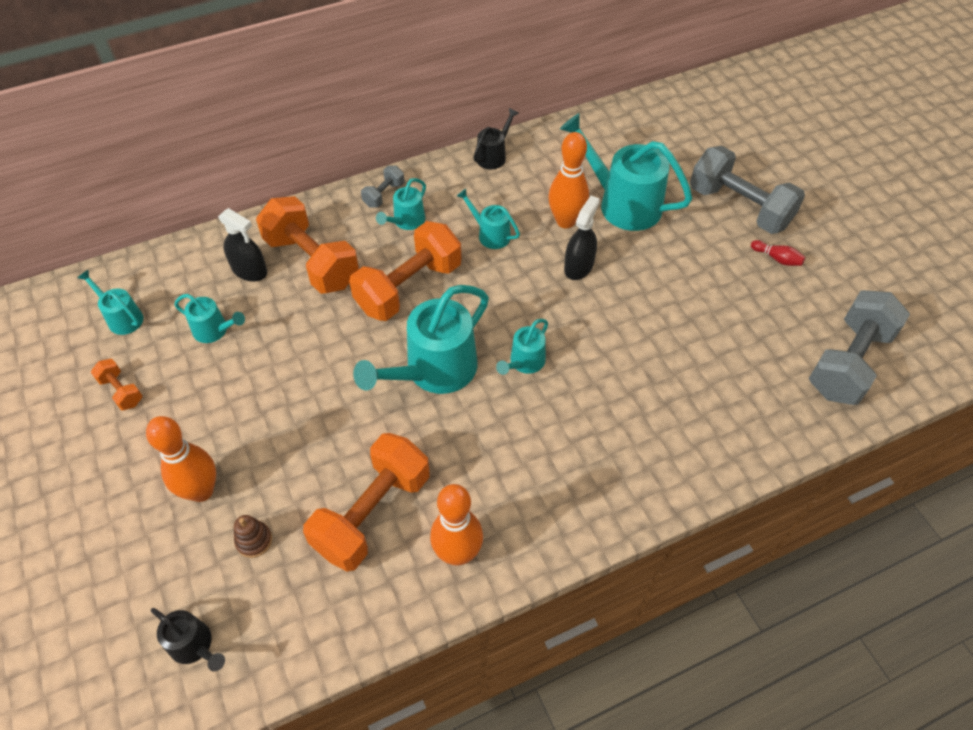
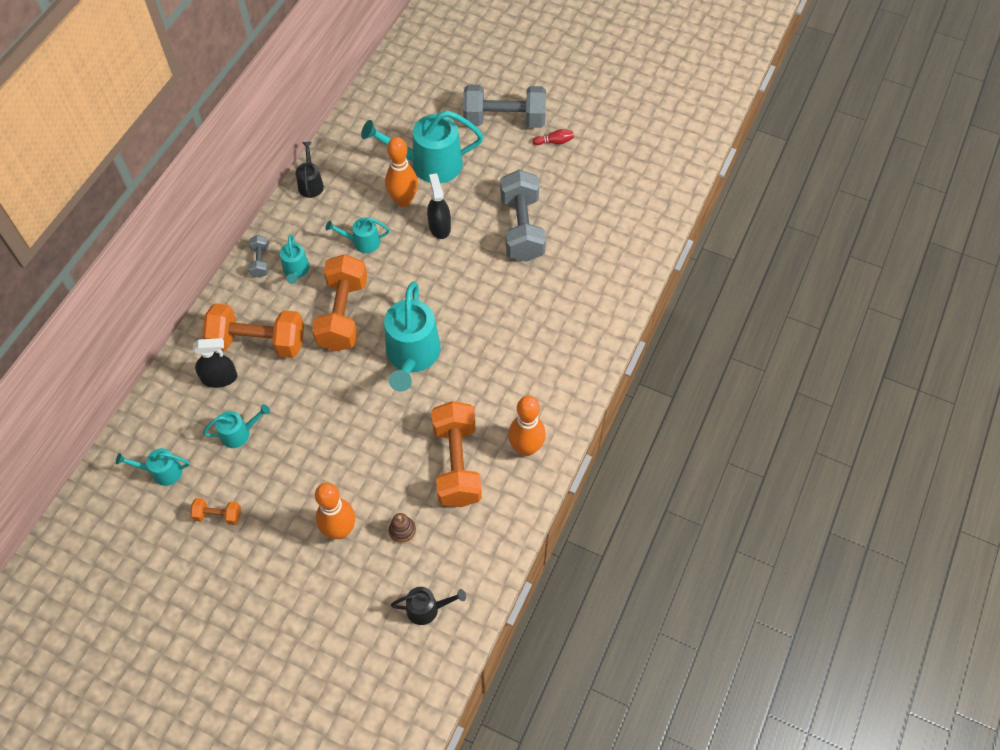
camera: 40 degrees left, 5 degrees up
(524, 363) = (462, 312): turquoise watering can -> none
(848, 362) = (644, 184): grey dumbbell -> grey dumbbell (522, 228)

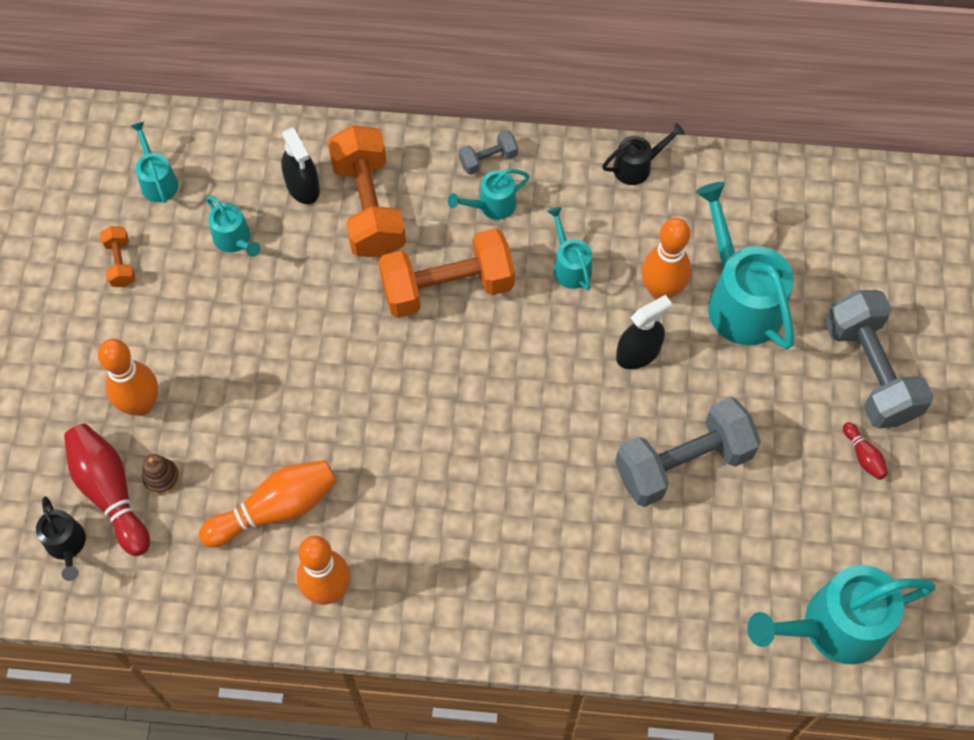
camera: 70 degrees right, 5 degrees up
(399, 568) = (110, 492): none -> red bowling pin
(412, 356) = (415, 395): turquoise watering can -> turquoise watering can (833, 627)
(457, 464) = (275, 509): orange dumbbell -> orange bowling pin

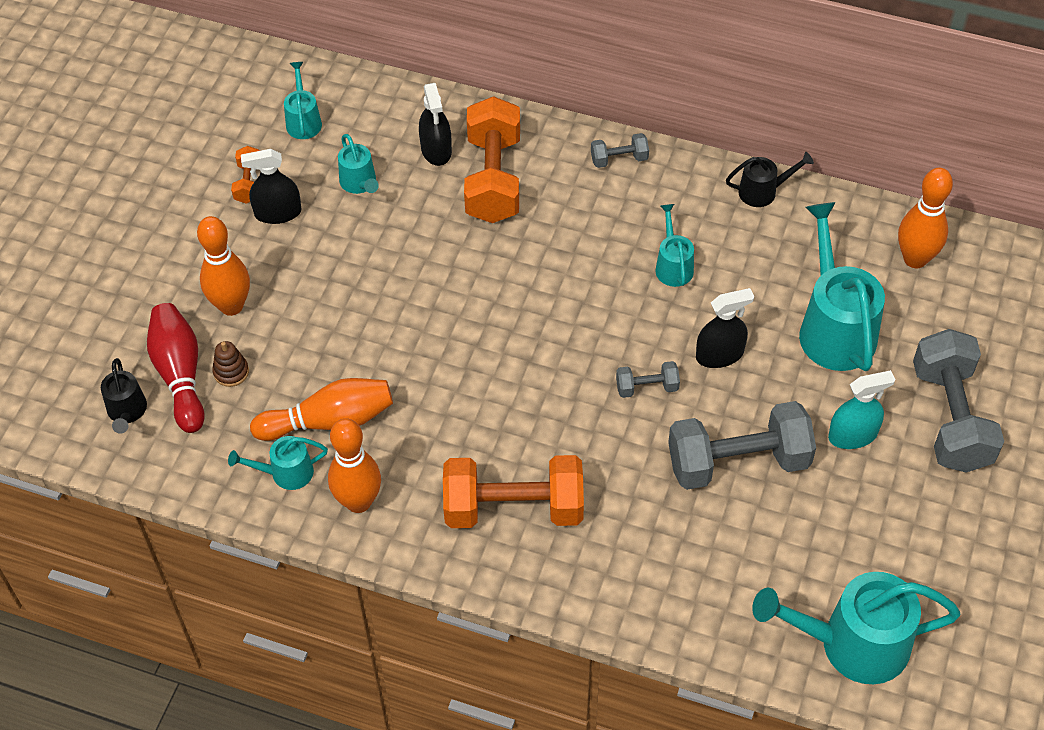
camera: 15 degrees right, 10 degrees down
(160, 290) = (278, 213): none -> black spray bottle
(447, 287) = (549, 261): orange dumbbell -> orange dumbbell (514, 508)
(491, 205) = (611, 199): turquoise watering can -> turquoise watering can (285, 473)
(577, 403) = (647, 387): none -> grey dumbbell
(661, 290) = (757, 304): orange bowling pin -> orange bowling pin (915, 259)
(783, 410) = (852, 435): none -> turquoise spray bottle
(863, 456) = (924, 493): red bowling pin -> none

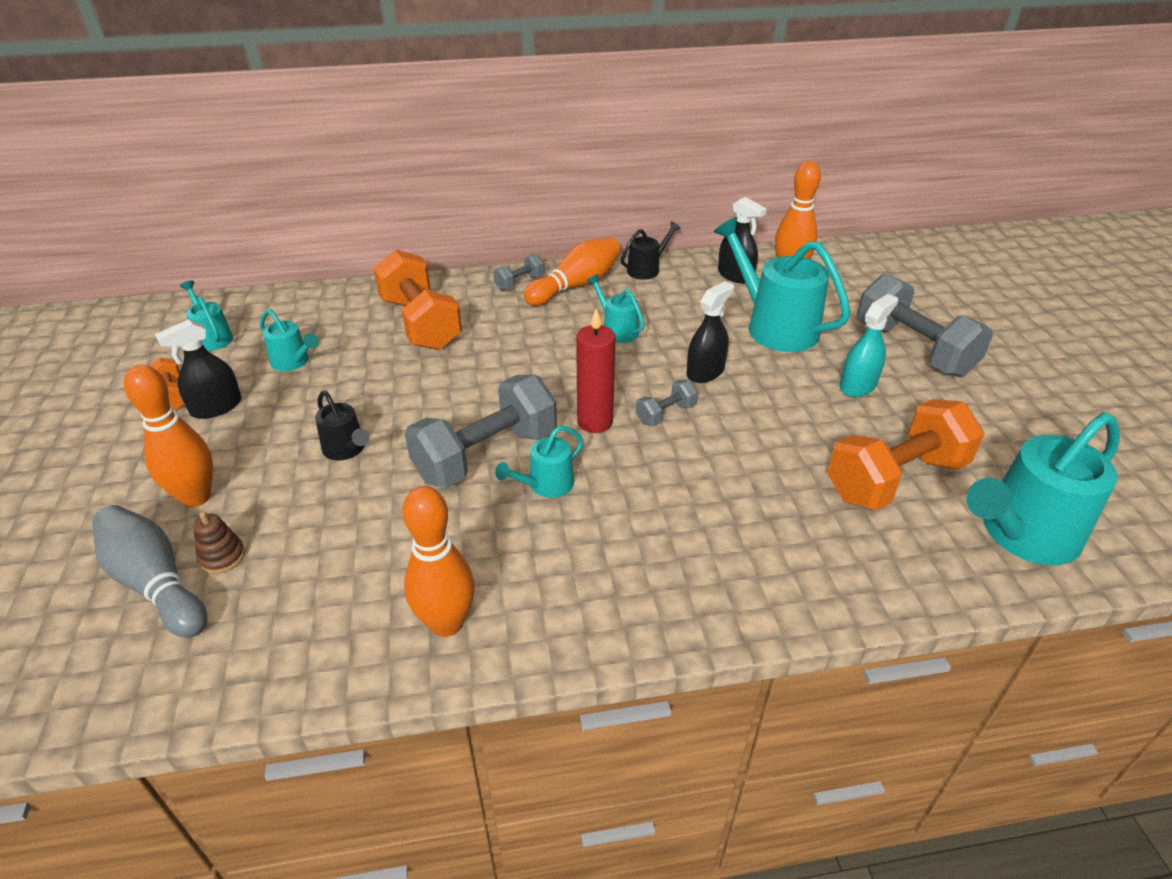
camera: 30 degrees left, 15 degrees down
(127, 412) = (93, 650): black watering can -> black watering can (346, 450)
(180, 375) = (156, 583): red bowling pin -> grey bowling pin
(285, 473) = (340, 631): turquoise watering can -> turquoise watering can (545, 485)
(329, 421) = (367, 558): orange bowling pin -> orange bowling pin (576, 286)
(436, 150) = (355, 320): black spray bottle -> black spray bottle (735, 275)
(514, 508) = (621, 557): orange dumbbell -> orange dumbbell (895, 479)
(579, 368) = (595, 422): none -> red candle
(738, 462) = (790, 437): grey dumbbell -> grey dumbbell (486, 455)

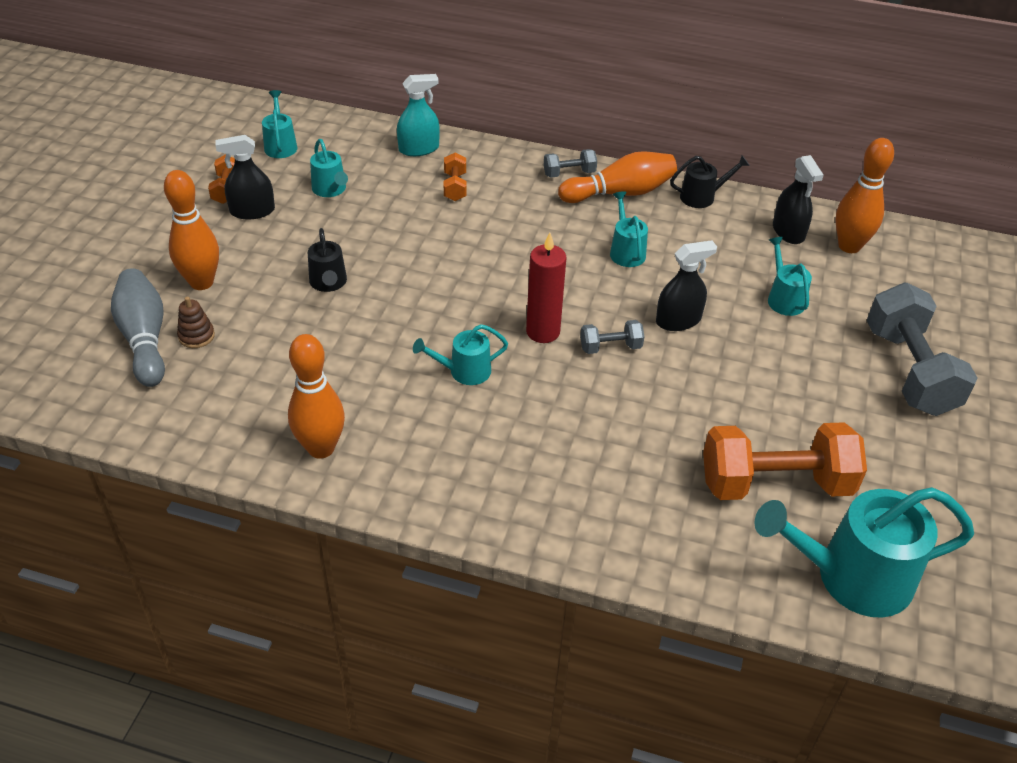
camera: 25 degrees right, 5 degrees up
(421, 323) = (455, 187): orange dumbbell -> orange dumbbell, size x0.46
(486, 455) = (433, 328): grey dumbbell -> none
(774, 326) = (783, 298): turquoise watering can -> turquoise watering can, size x0.51
(858, 385) = (817, 386): turquoise spray bottle -> turquoise spray bottle (419, 149)

